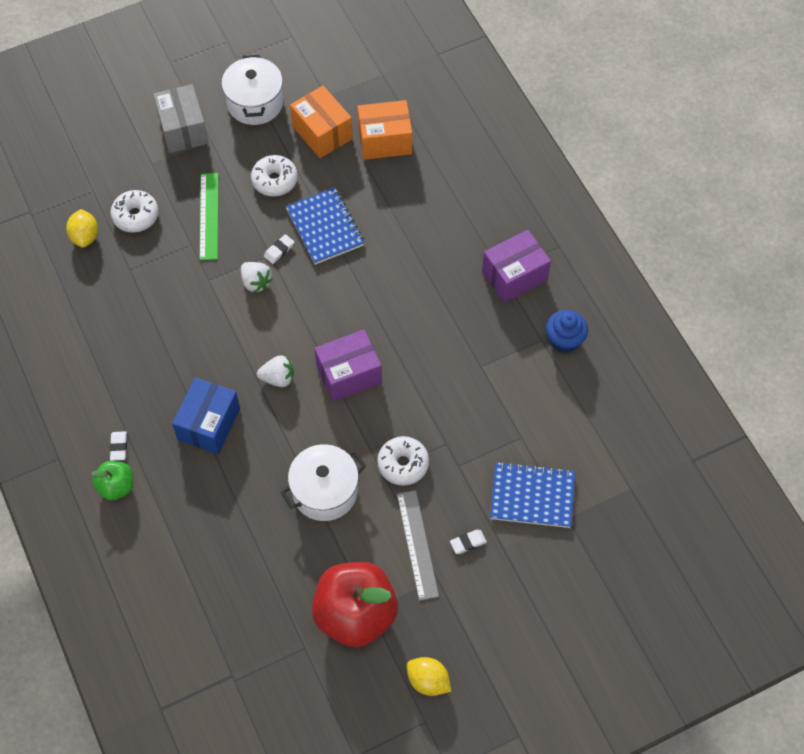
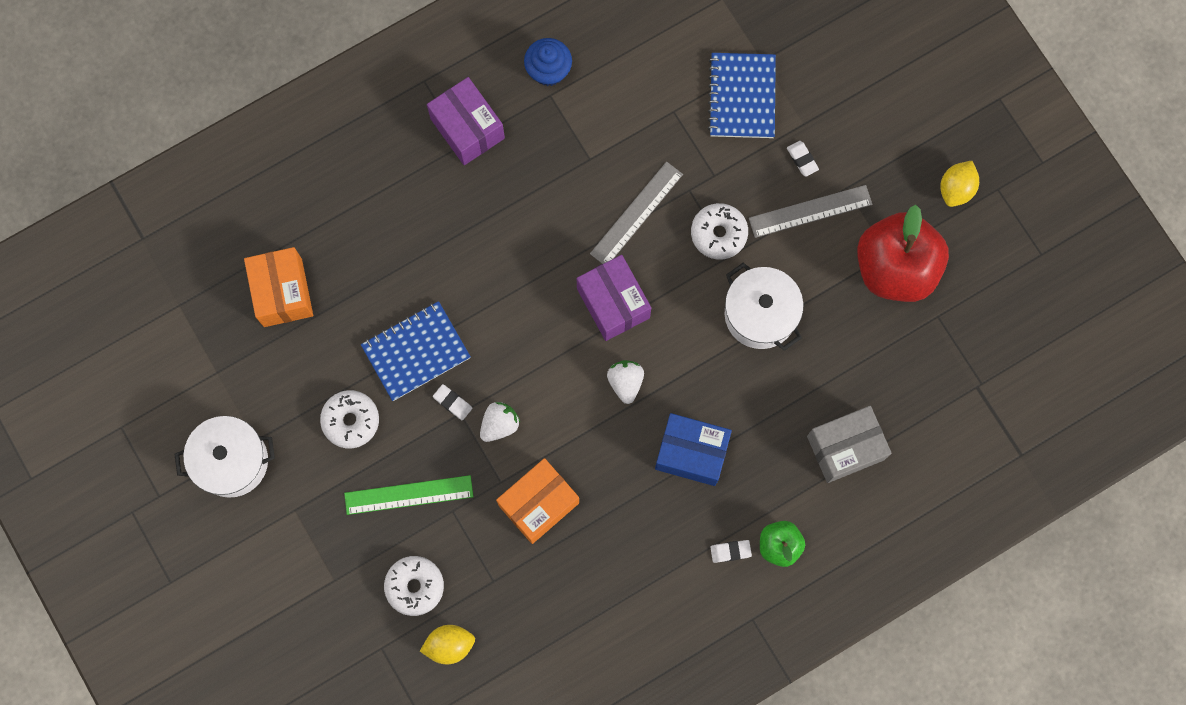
camera: 95 degrees left, 15 degrees up
(183, 129) = (278, 547): grey box -> grey box (845, 448)
(322, 132) = (274, 371): orange box -> orange box (539, 504)
(427, 399) = (636, 214): none -> grey ruler

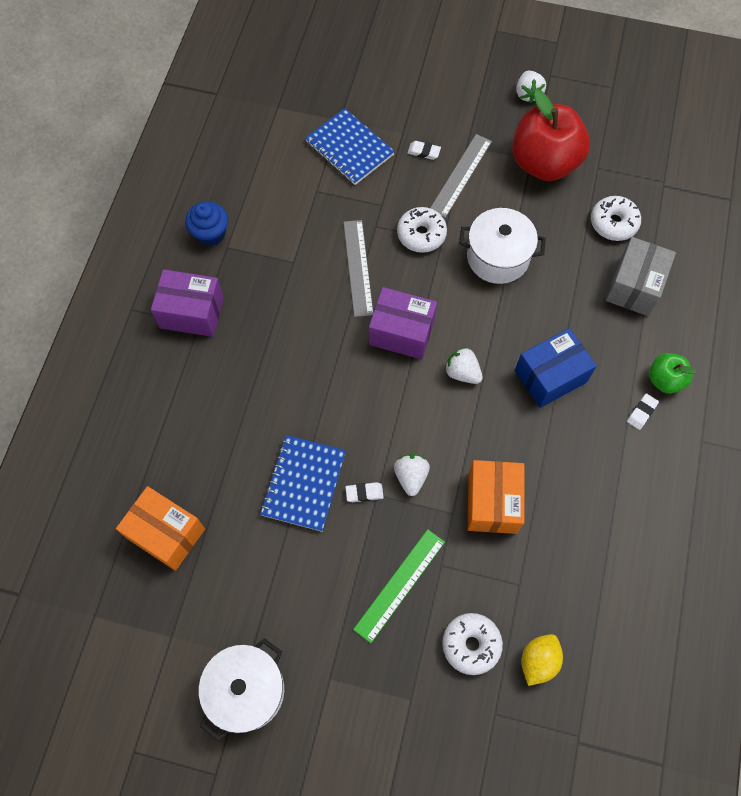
camera: 45 degrees left, 10 degrees down
(351, 421) = (306, 574): white donut -> white donut (613, 223)
(956, 189) = (528, 94): yellow lemon -> white strawberry

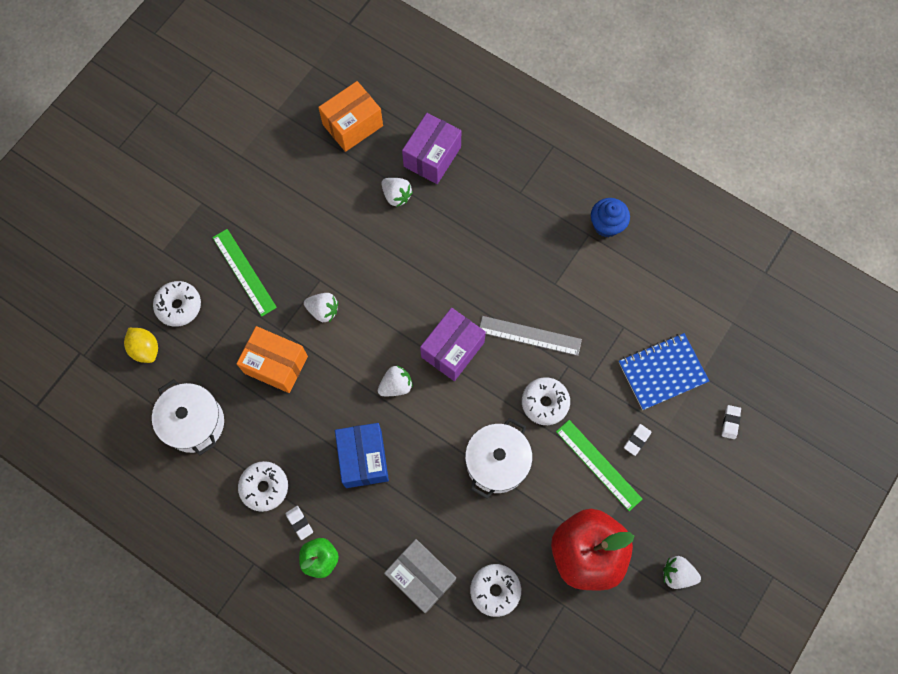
camera: 110 degrees right, 5 degrees up
(192, 312) = (533, 190): purple box -> purple box (432, 157)
(244, 449) = (396, 196): none -> white strawberry
(246, 690) = (218, 147): white pot -> white pot (194, 423)
(303, 483) = (351, 230): blue notebook -> none
(364, 493) = (325, 271): white eraser -> white eraser (730, 422)
(461, 175) = (598, 465): grey ruler -> green ruler
(625, 461) = (264, 487): none -> white donut

